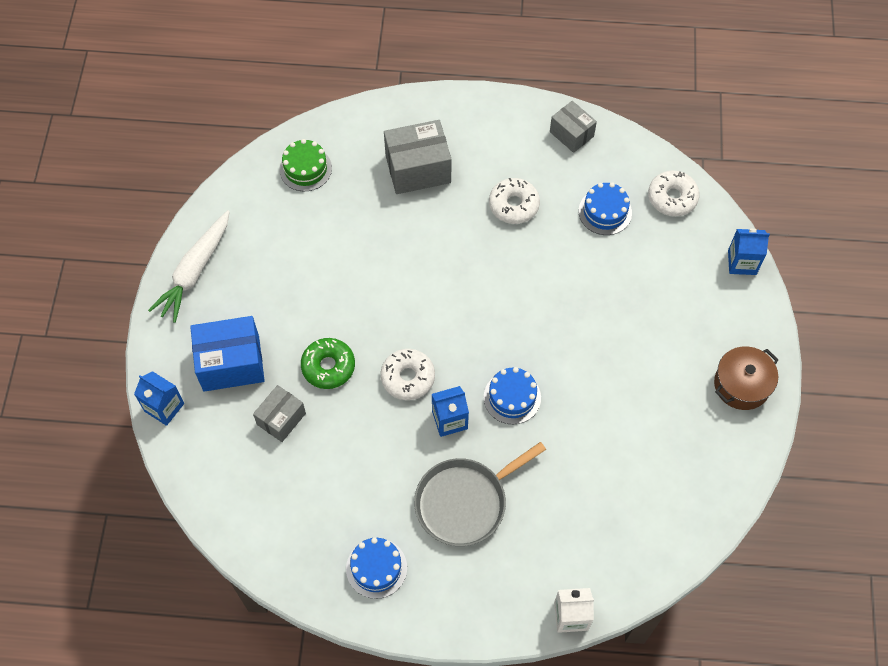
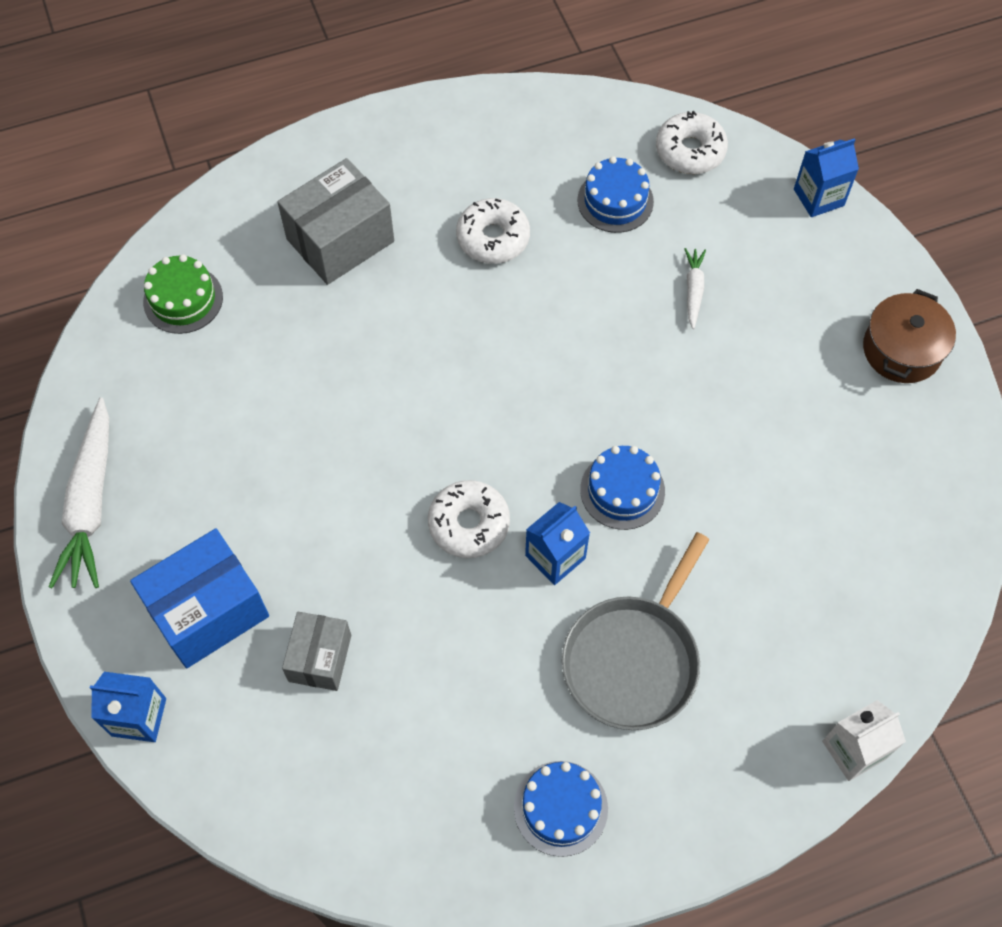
camera: 25 degrees left, 0 degrees up
(328, 367) = (351, 556): green donut -> none
(571, 134) = (520, 119): grey box -> none
(625, 290) = (693, 290): none -> white carrot

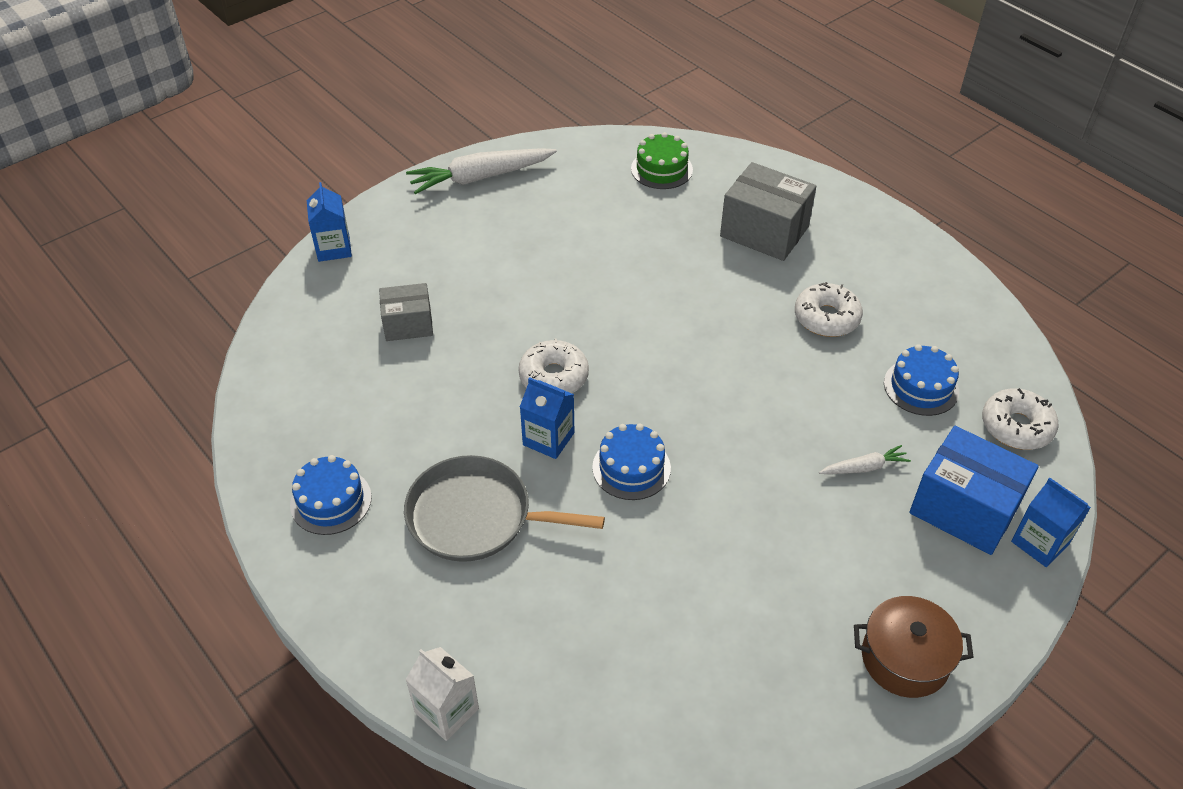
camera: 70 degrees right, 15 degrees down
(208, 611) = (423, 257): blue box -> blue box (964, 509)

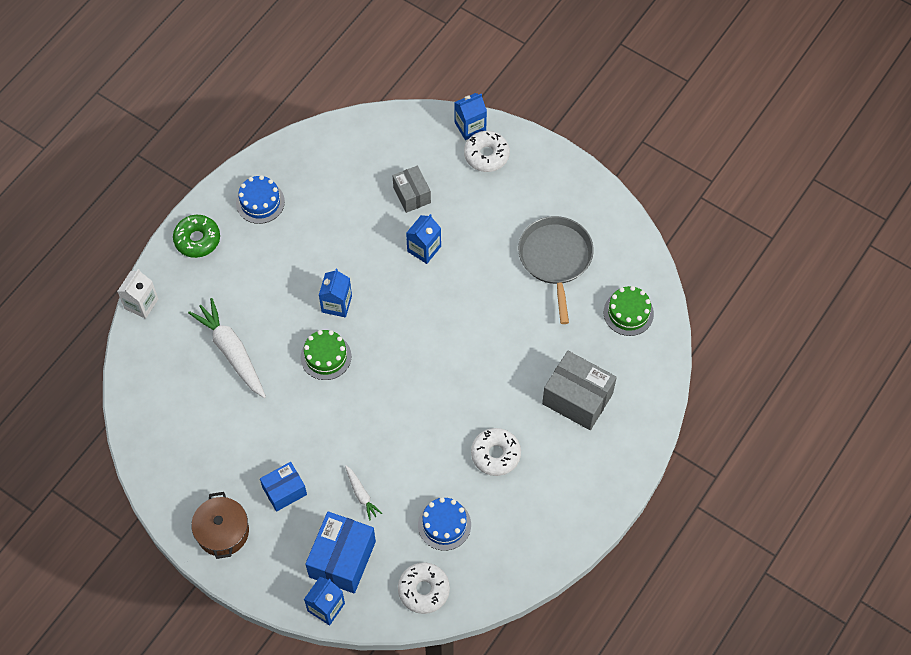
camera: 75 degrees right, 15 degrees up
(358, 601) = (197, 239): none -> green donut
(476, 516) = (267, 281): grey pan -> grey pan (555, 259)
(480, 177) = (575, 192): white carrot -> white carrot (232, 352)
(498, 328) = (424, 249): none -> blue carton
(554, 376) = (390, 293): white donut -> white donut (486, 155)
(631, 468) = (326, 356): blue cake -> green cake
(764, 231) = (577, 398): grey box -> grey box turned 75 degrees counterclockwise
(845, 560) = (284, 491): none -> blue box

